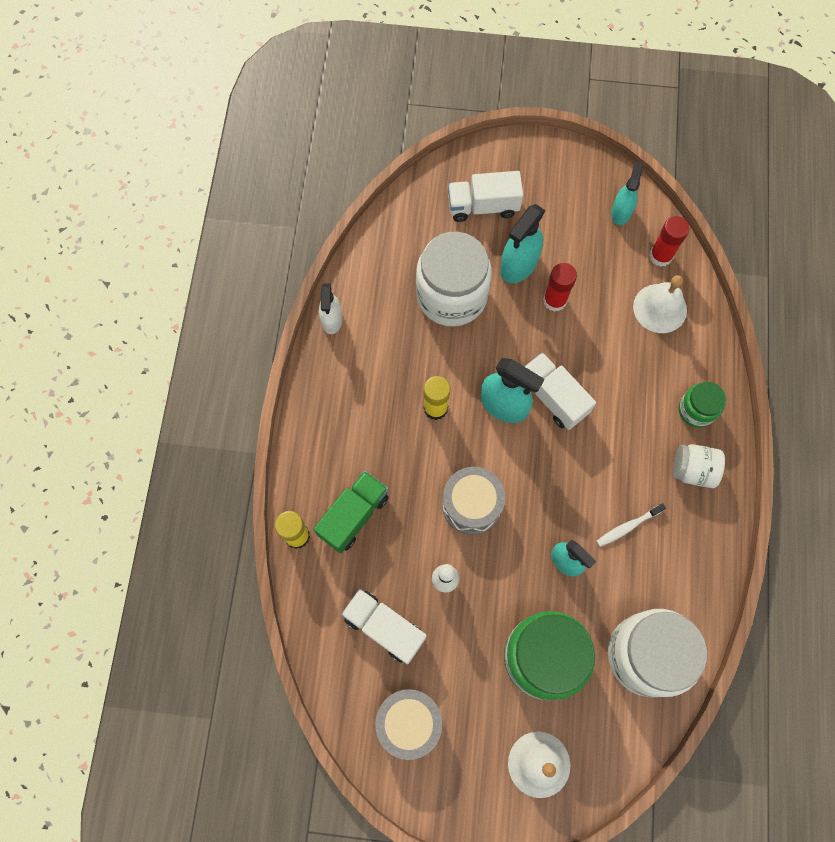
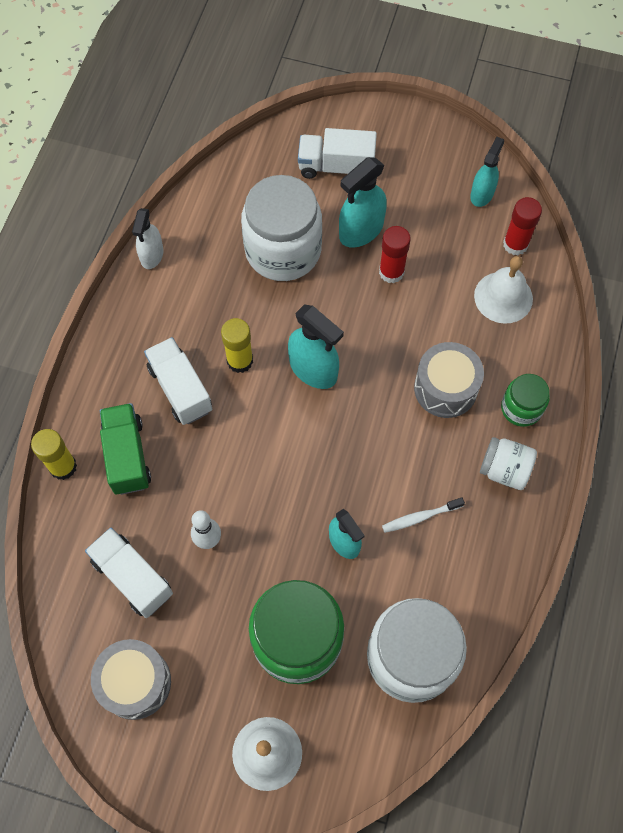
camera: 10 degrees right, 5 degrees down
(353, 515) = (127, 456): green truck -> green truck turned 60 degrees counterclockwise
(471, 505) = (255, 466): grey drum -> grey drum (445, 388)
(553, 397) = (368, 369): white truck -> white truck (180, 389)

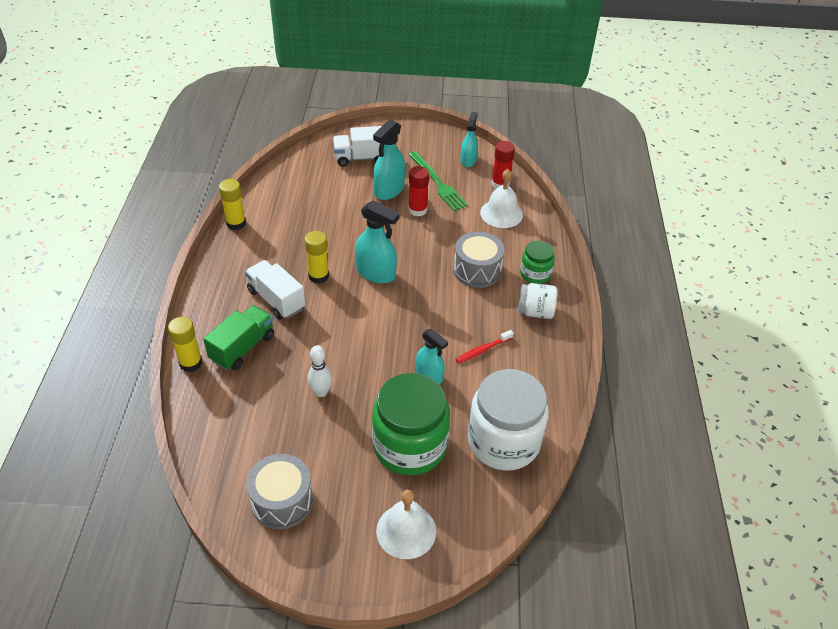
camera: 15 degrees left, 20 degrees down
(127, 456) = (243, 348): green truck -> green truck turned 60 degrees clockwise
(133, 577) = (264, 427): white truck -> none
(151, 255) = (236, 223): white spray bottle -> yellow glue stick
(283, 250) = (335, 208): white jar -> none
(420, 517) = (482, 350): white toothbrush -> red toothbrush
(430, 228) = (437, 183): none -> green fork

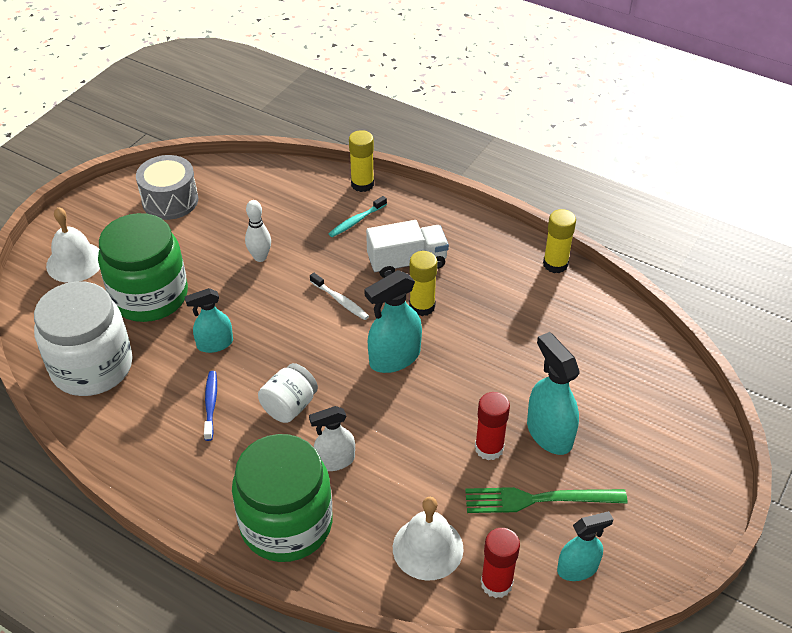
camera: 120 degrees right, 0 degrees up
(243, 348) = (356, 221): green truck -> turquoise toothbrush
(340, 321) = (340, 301): none -> white toothbrush
(361, 158) = (640, 430): white truck -> none
(468, 160) = (577, 568): turquoise spray bottle -> turquoise spray bottle turned 60 degrees counterclockwise
(477, 270) = (335, 461): grey drum -> white spray bottle
(482, 350) = (211, 404): red toothbrush -> blue toothbrush
(535, 274) = (286, 523): green jar -> green jar, size x1.95
(535, 311) = (226, 487): white jar -> white jar (289, 406)

